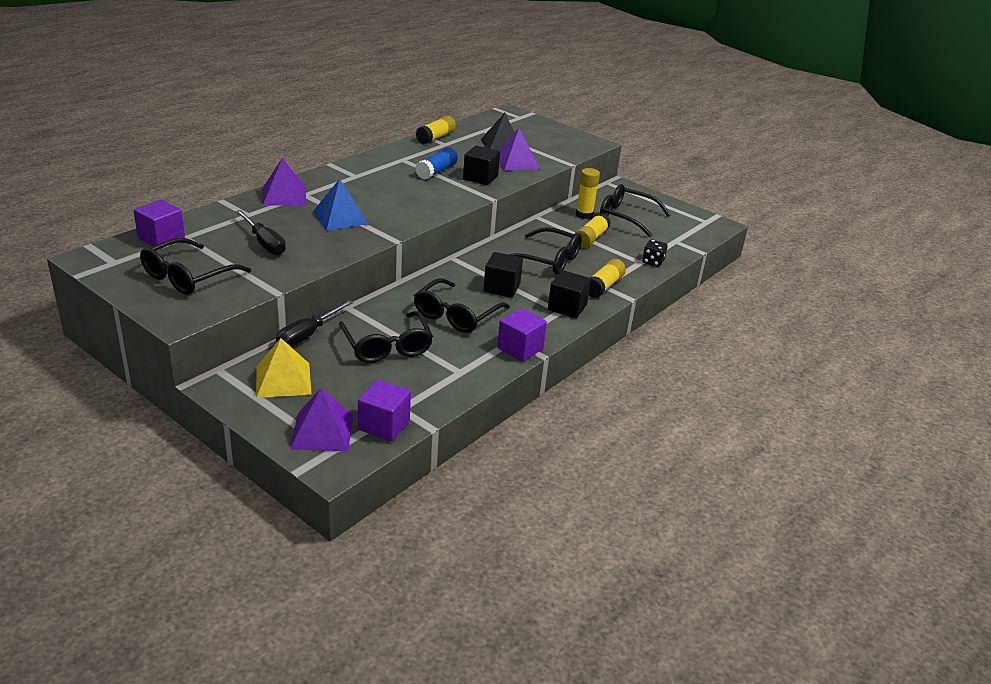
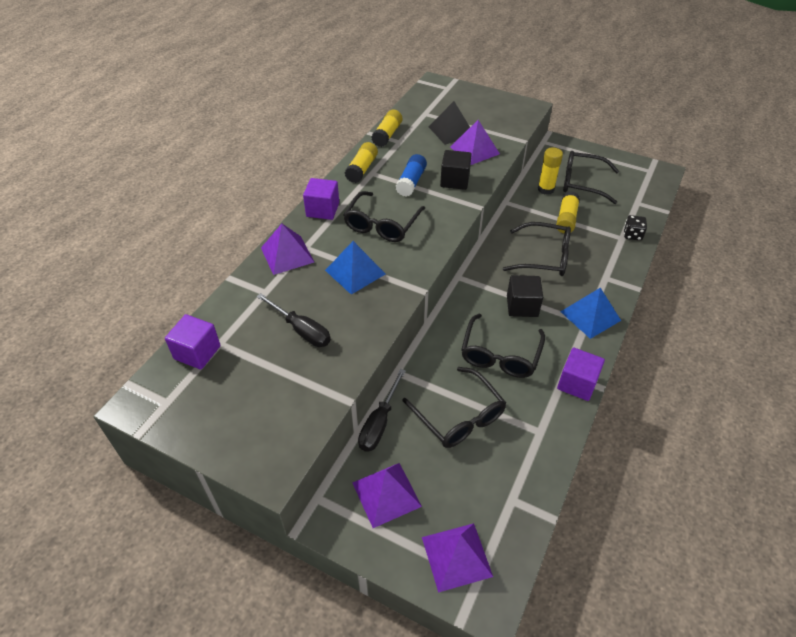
camera: 10 degrees left, 15 degrees up
(188, 276) = (251, 402): black glasses -> black glasses (382, 224)
(283, 380) = (386, 494): yellow pyramid -> purple pyramid
(384, 425) = (508, 528): purple cube -> purple cube (322, 210)
(567, 307) = (590, 316): black cube -> blue pyramid
(603, 286) = (607, 279): yellow glue stick -> yellow glue stick (362, 169)

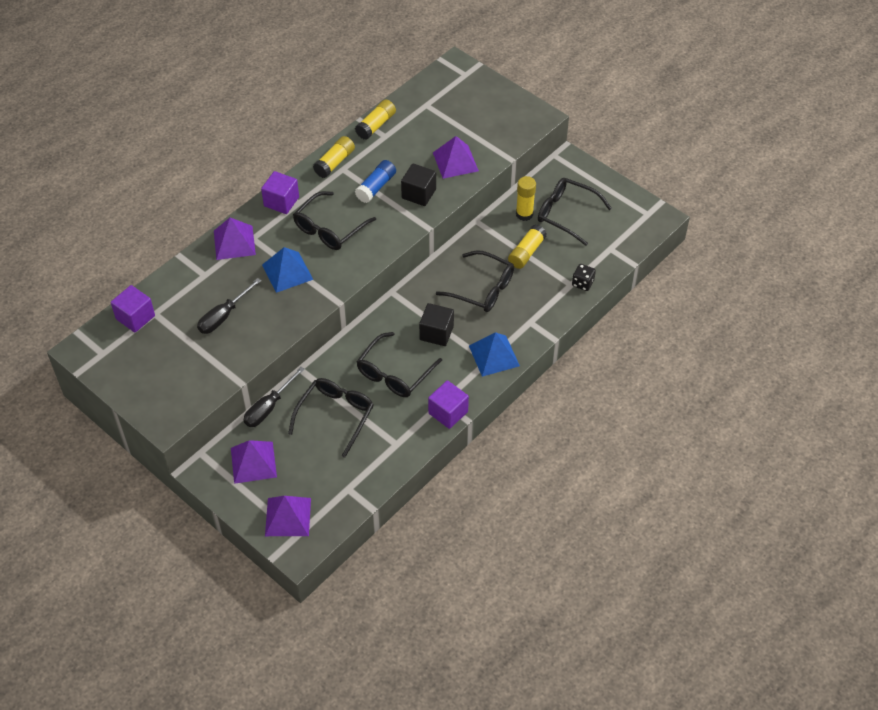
camera: 15 degrees right, 5 degrees up
(301, 330) = (224, 316): black screwdriver -> black screwdriver turned 75 degrees clockwise
(451, 131) = (443, 133): black pyramid -> none
(458, 416) = (335, 416): black glasses -> black glasses turned 135 degrees counterclockwise

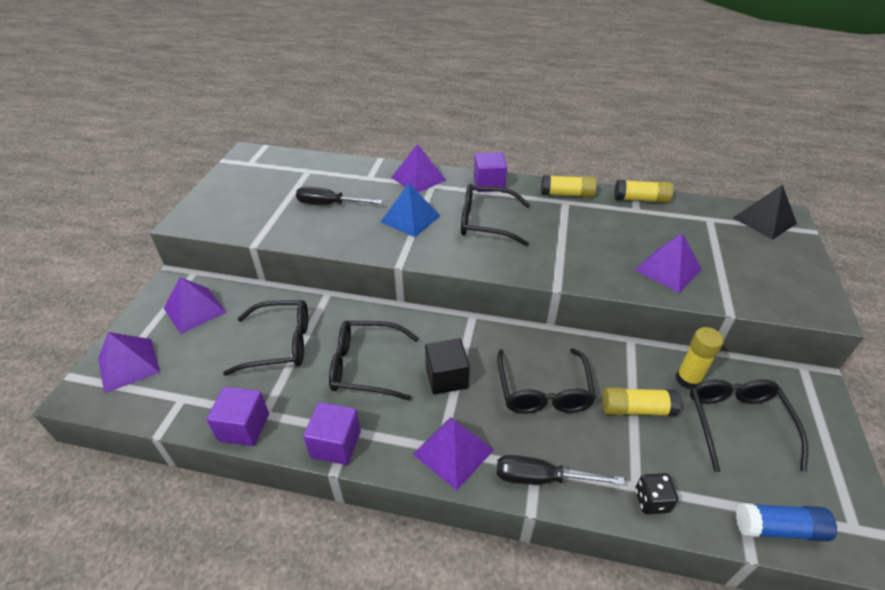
camera: 60 degrees right, 10 degrees down
(135, 317) = (297, 164): purple cube -> purple cube (244, 427)
(269, 407) = (268, 292): black screwdriver -> black screwdriver (541, 478)
(376, 187) = (568, 230): blue glue stick -> blue glue stick (779, 528)
(419, 194) = (593, 261): black cube -> none
(450, 79) = (764, 220): none -> black pyramid
(494, 356) = (453, 451): blue pyramid -> purple pyramid

